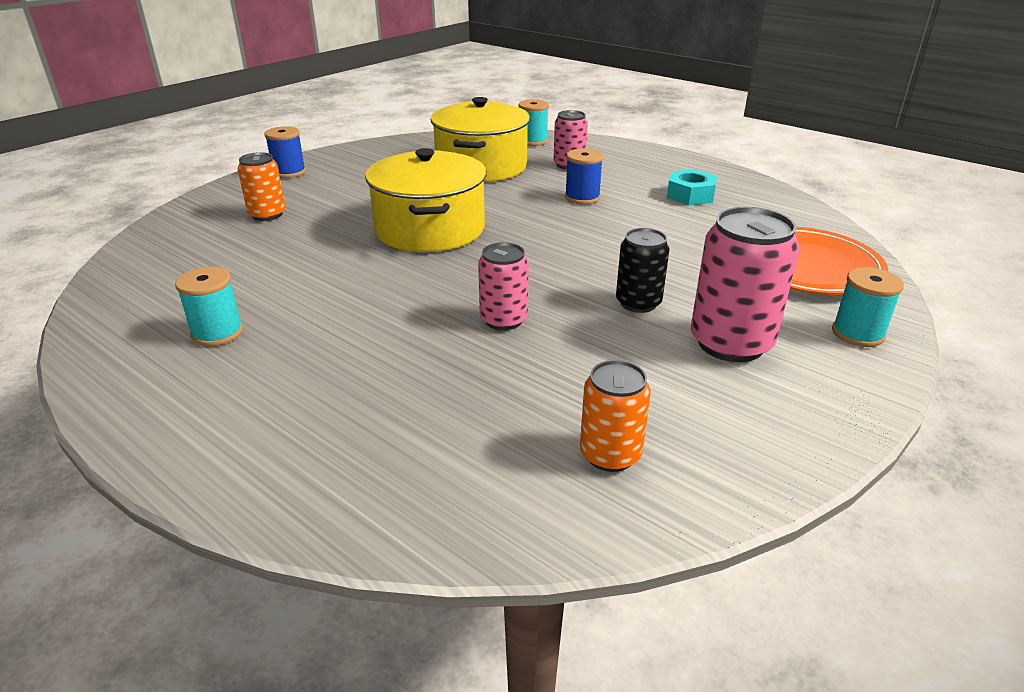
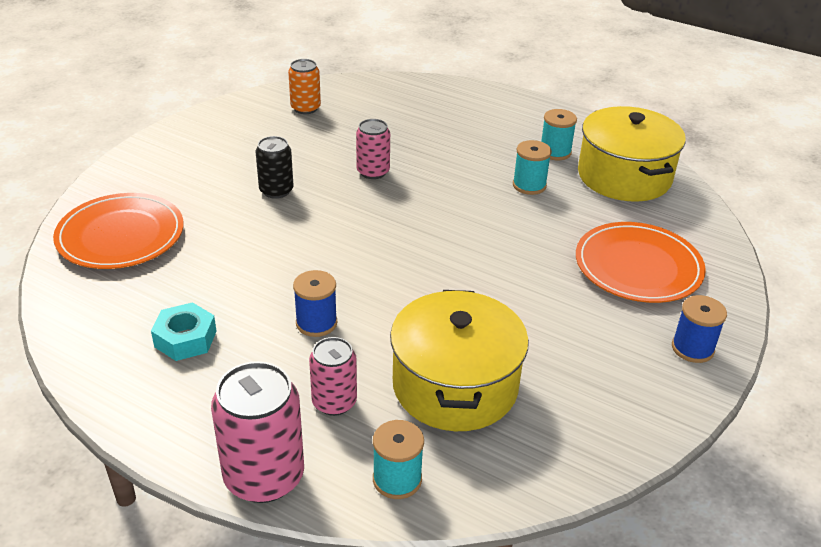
camera: 170 degrees right, 5 degrees up
(267, 215) = (638, 266): orange can -> orange plate
(430, 229) = (465, 257): yellow pot -> yellow pot (624, 176)
(730, 343) = (220, 165): pink can -> pink can (264, 476)
(857, 334) = (128, 177): turquoise spool -> turquoise spool (529, 185)

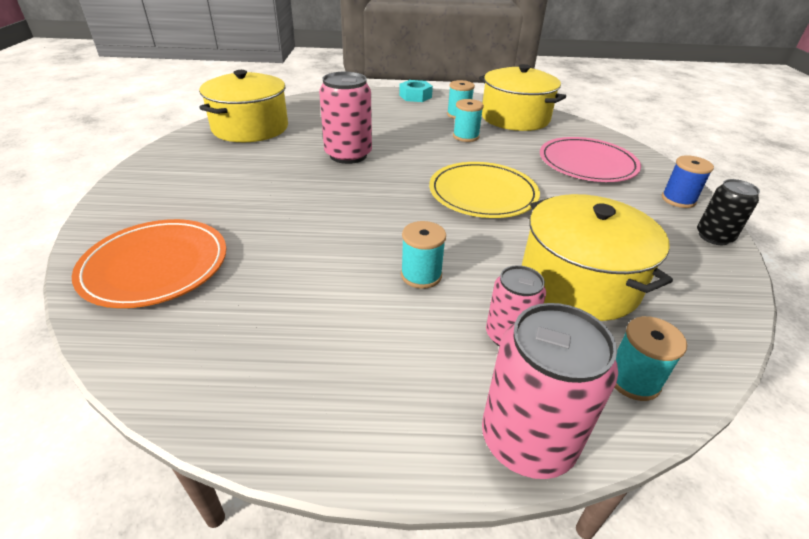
camera: 30 degrees left, 0 degrees up
(185, 339) = (313, 337): turquoise nut -> turquoise nut (415, 96)
(276, 190) = (281, 187): black can -> black can (714, 237)
(305, 108) = (250, 128): orange can -> yellow pot
(316, 323) = (421, 275): blue spool -> turquoise spool
(373, 172) = (348, 155): pink can -> pink can, size x1.65
(466, 263) = (483, 193): none -> yellow plate
(638, 266) = (587, 163): orange plate -> pink plate

